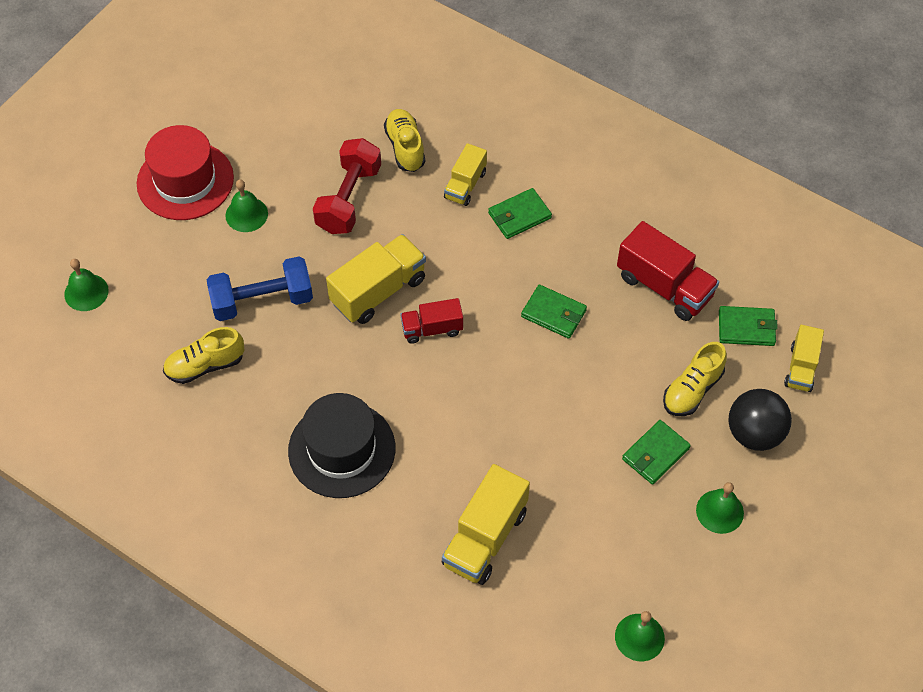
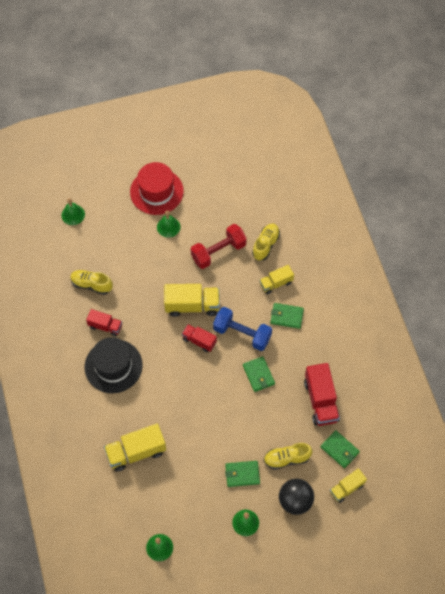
camera: 40 degrees right, 5 degrees up
(262, 301) = (140, 273): blue dumbbell -> blue dumbbell (242, 334)
(279, 406) = (105, 326): none -> red truck

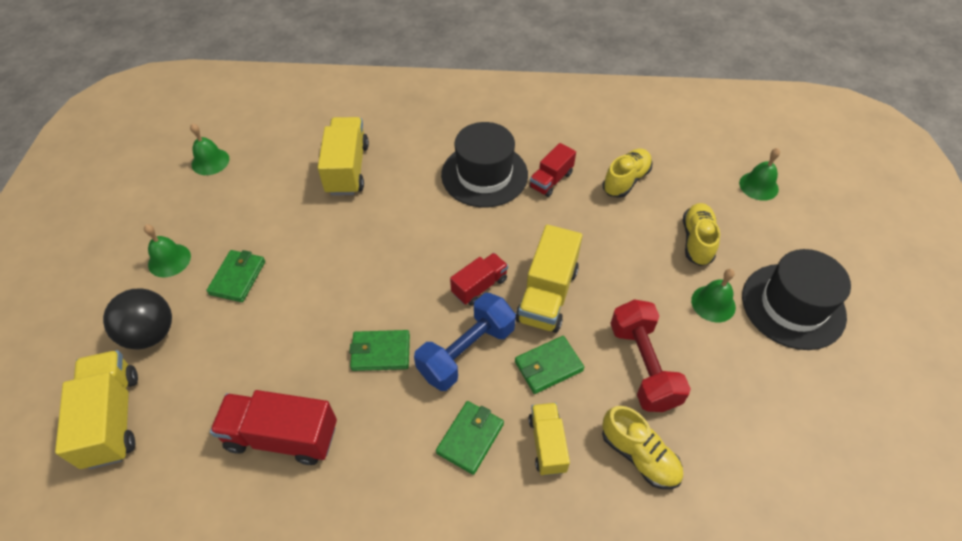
camera: 110 degrees right, 10 degrees down
(156, 191) = (793, 306): red hat -> black hat
(286, 459) = (220, 345): yellow shoe -> yellow shoe (697, 241)
(339, 450) = (180, 434): green wallet -> green wallet (548, 366)
(346, 488) = (112, 418): yellow truck -> yellow truck, size x1.65

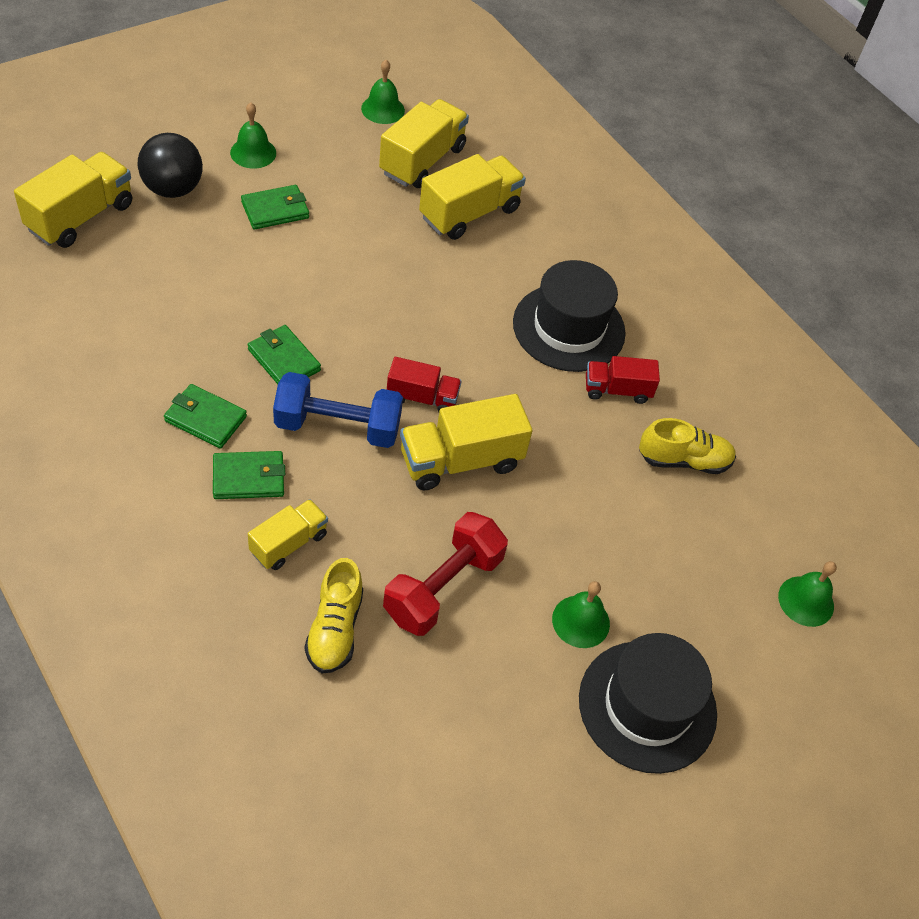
camera: 45 degrees right, 0 degrees up
(278, 167) = (422, 161): none -> yellow truck
(282, 436) = (148, 337): red truck -> none
(548, 366) = (375, 503): green wallet -> green wallet (205, 419)
(697, 241) = (657, 569): yellow shoe -> none

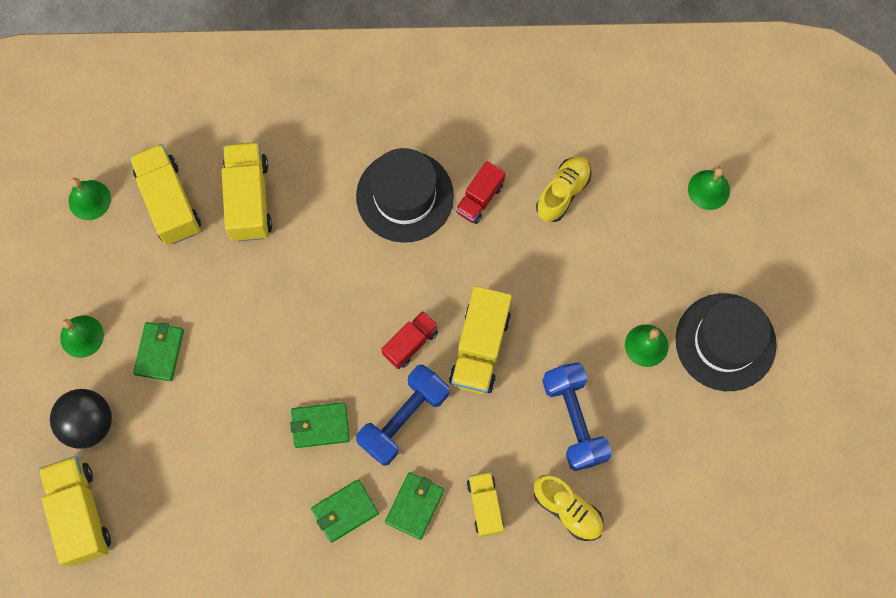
camera: 50 degrees left, 20 degrees up
(443, 587) = (574, 420): red dumbbell -> blue dumbbell

